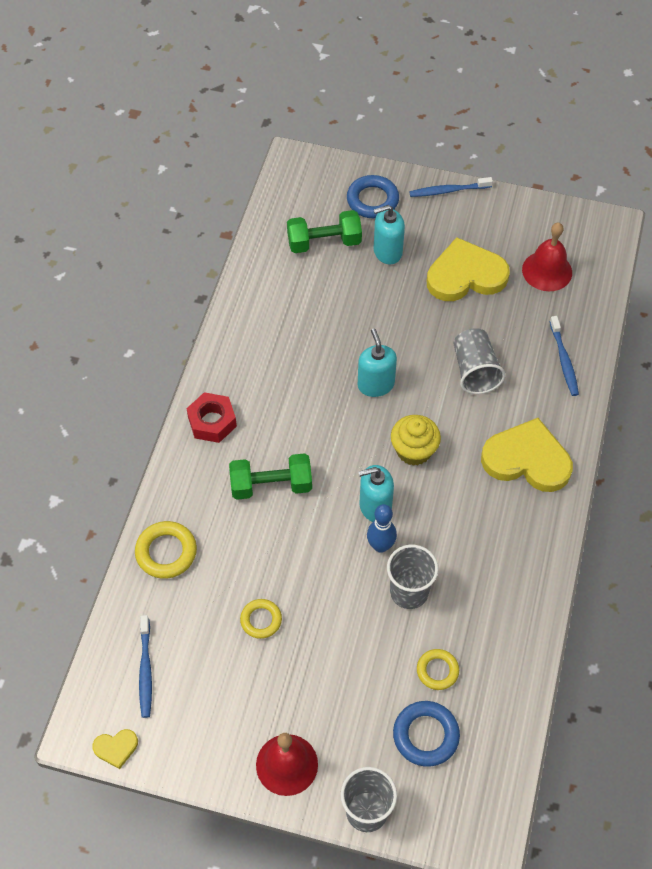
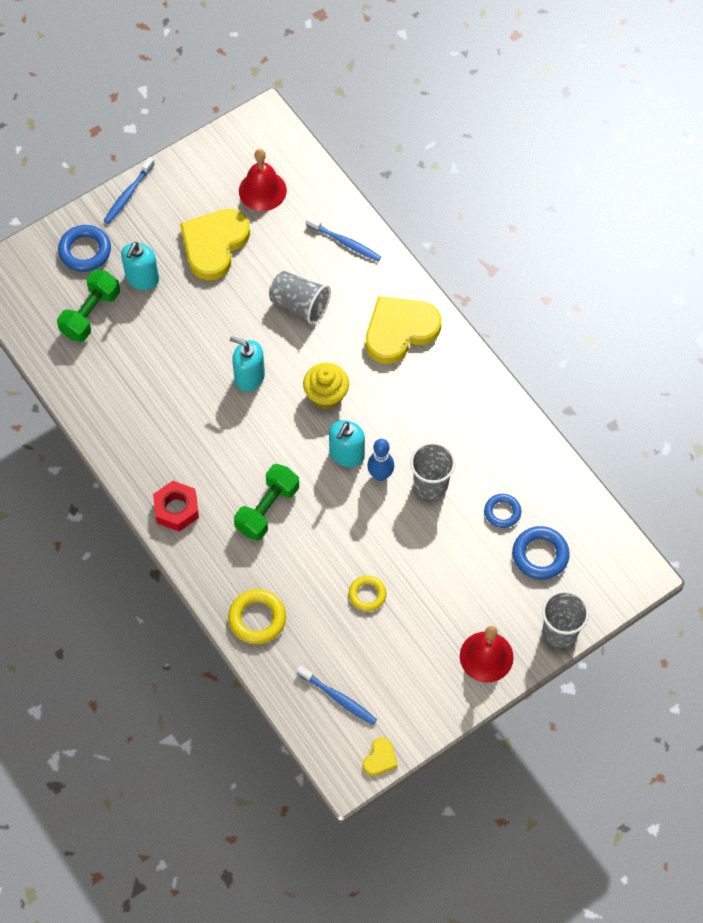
camera: 50 degrees left, 5 degrees up
(437, 671) = (502, 512): yellow ring -> blue ring

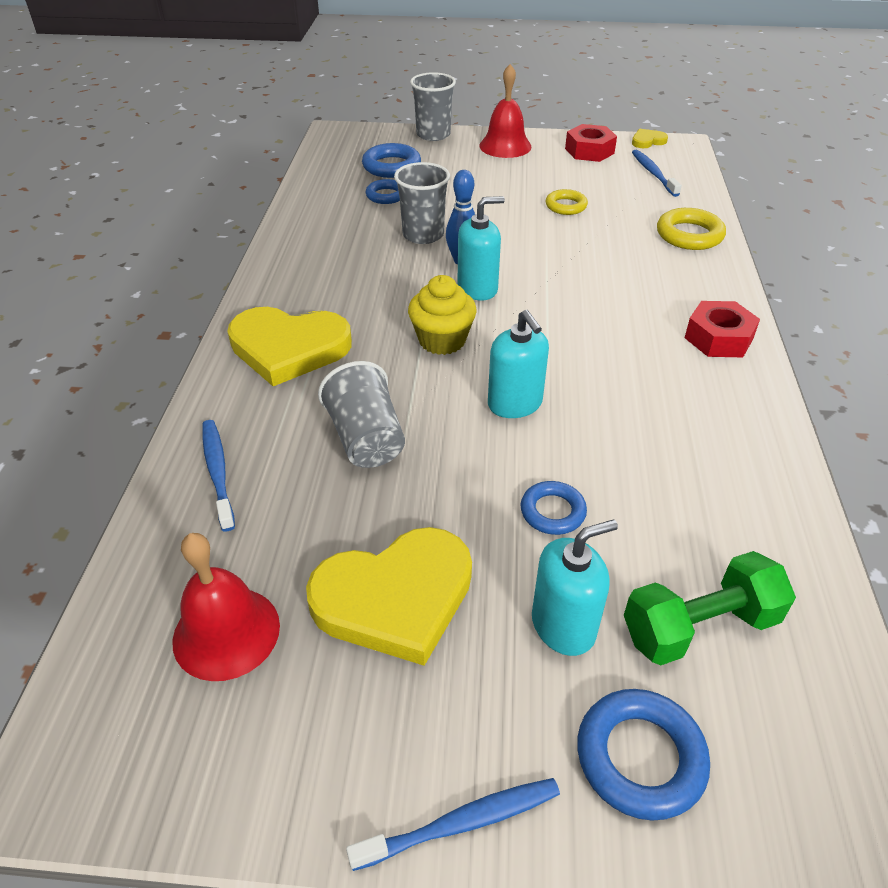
camera: 140 degrees left, 20 degrees down
(183, 326) = (552, 512): none -> blue ring
(267, 509) = (608, 292): green dumbbell -> none
(414, 700) = (589, 151): none -> red nut

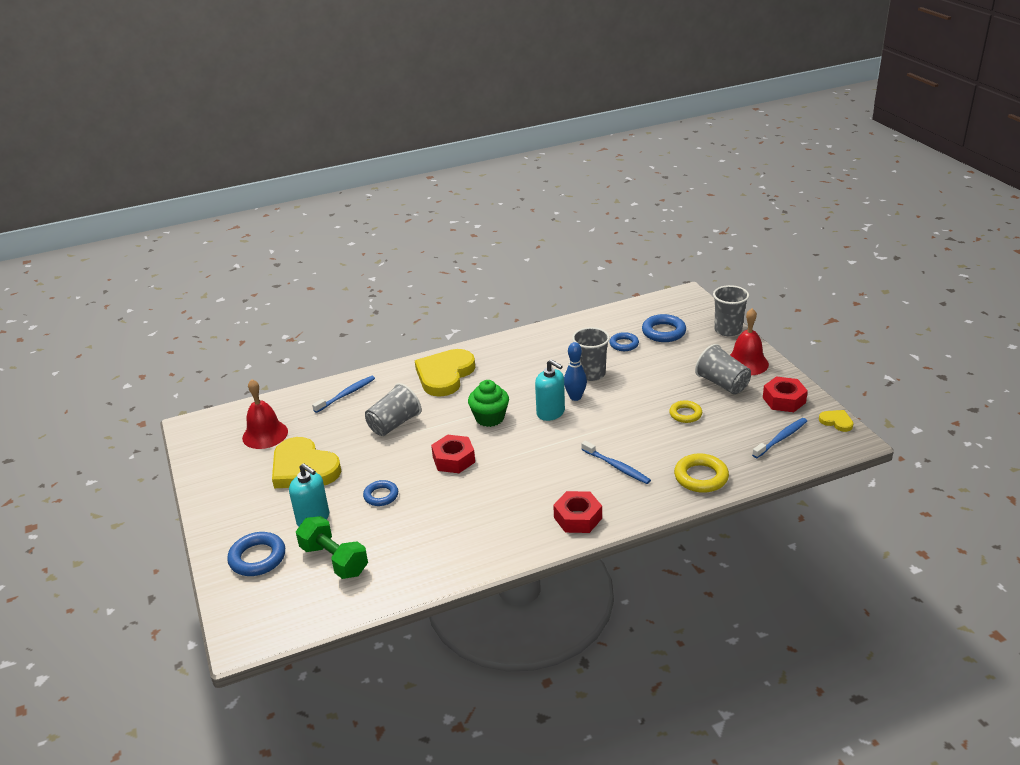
camera: 65 degrees right, 10 degrees down
(289, 348) = (444, 375): yellow heart -> yellow heart turned 45 degrees clockwise
(442, 340) = (490, 418): yellow cupcake -> green cupcake
(460, 823) = (211, 520): blue toothbrush -> blue toothbrush (616, 466)
(515, 404) = (453, 459): turquoise soap dispenser -> red nut
(529, 169) = (722, 384): none -> grey cup

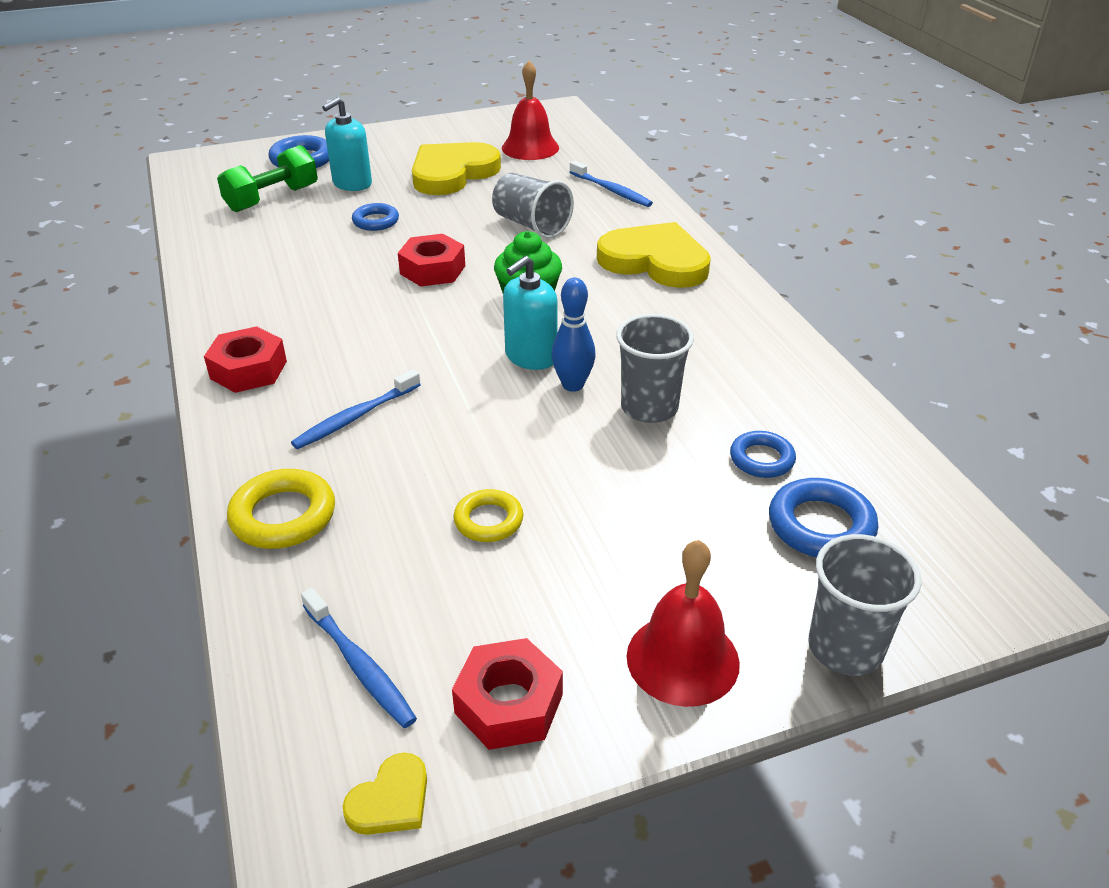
camera: 90 degrees right, 5 degrees up
(722, 384) = (594, 597): grey cup -> none

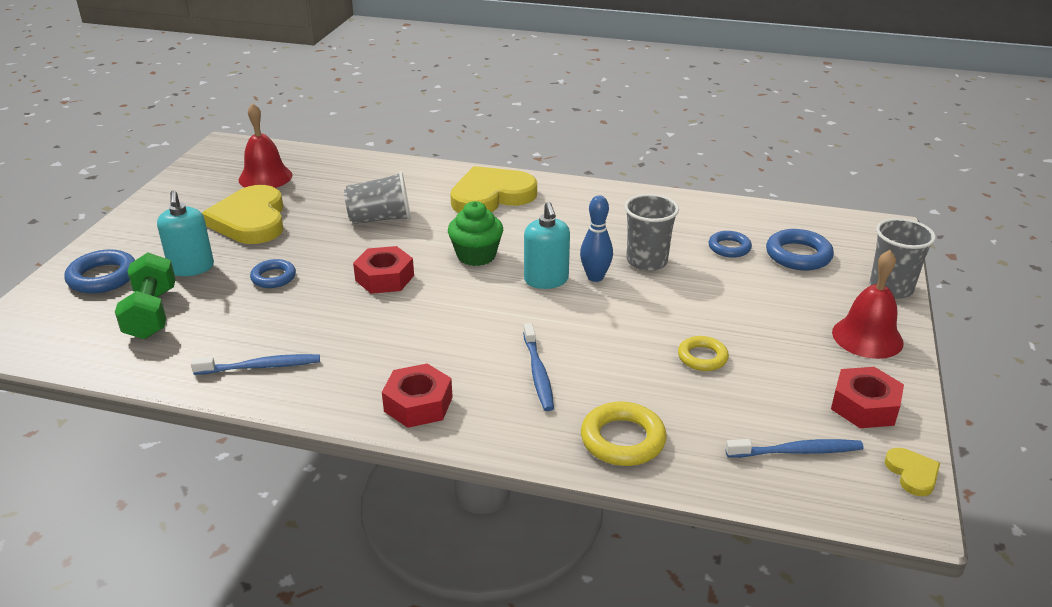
camera: 55 degrees left, 5 degrees down
(611, 190) = (378, 174): blue toothbrush -> blue toothbrush (260, 367)

